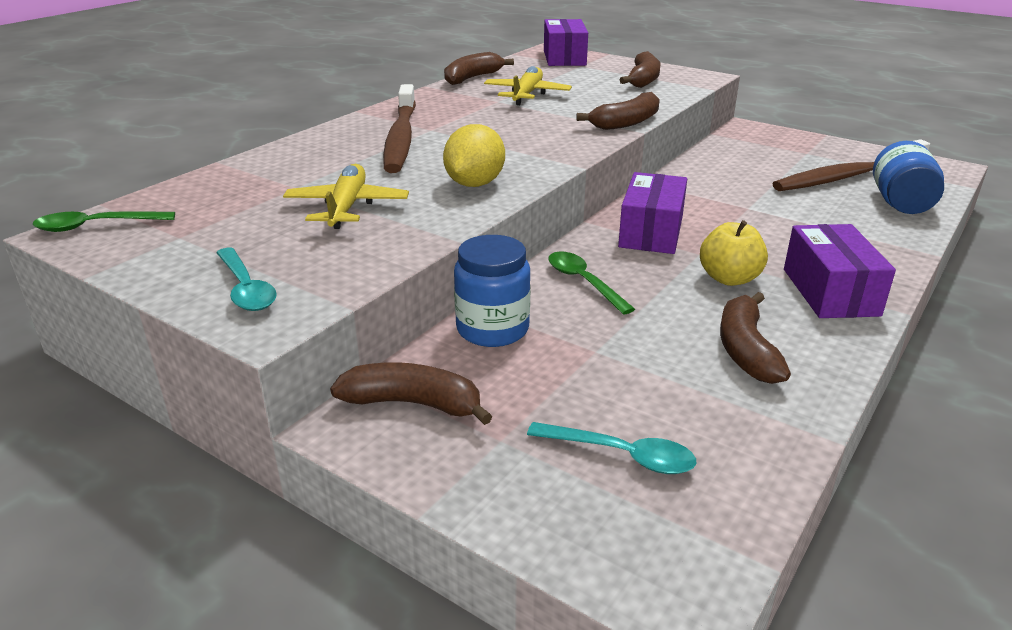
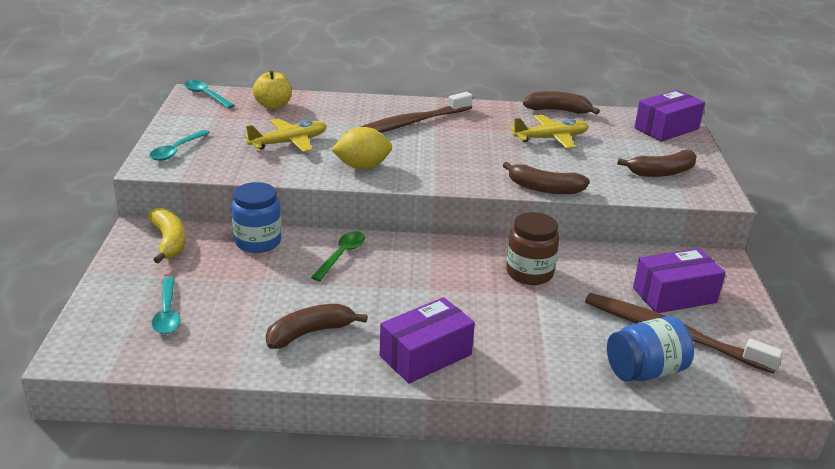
camera: 55 degrees right, 0 degrees up
(96, 226) = (206, 95): green spoon -> turquoise spoon
(413, 404) = (169, 242): brown banana -> yellow banana
(651, 232) = (442, 262): purple box -> purple box (674, 295)
(706, 199) = (529, 273): none -> brown jar
(729, 278) = (402, 308): yellow apple -> yellow apple (273, 106)

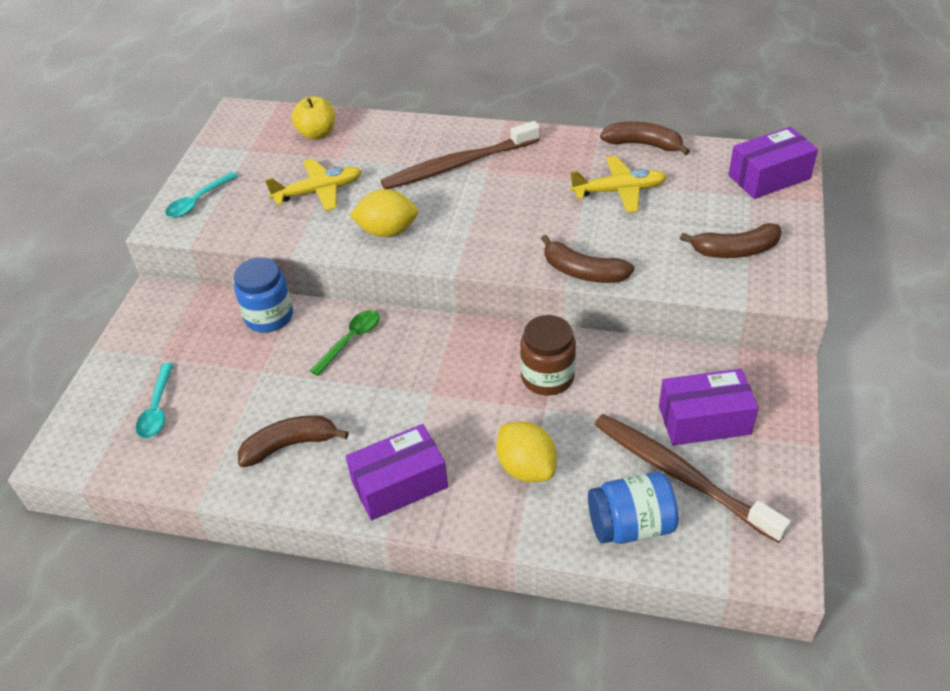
camera: 15 degrees right, 15 degrees up
(169, 242) = (180, 312): yellow banana -> none
(206, 95) = (249, 116): turquoise spoon -> none
(536, 336) = (526, 468): none -> yellow lemon

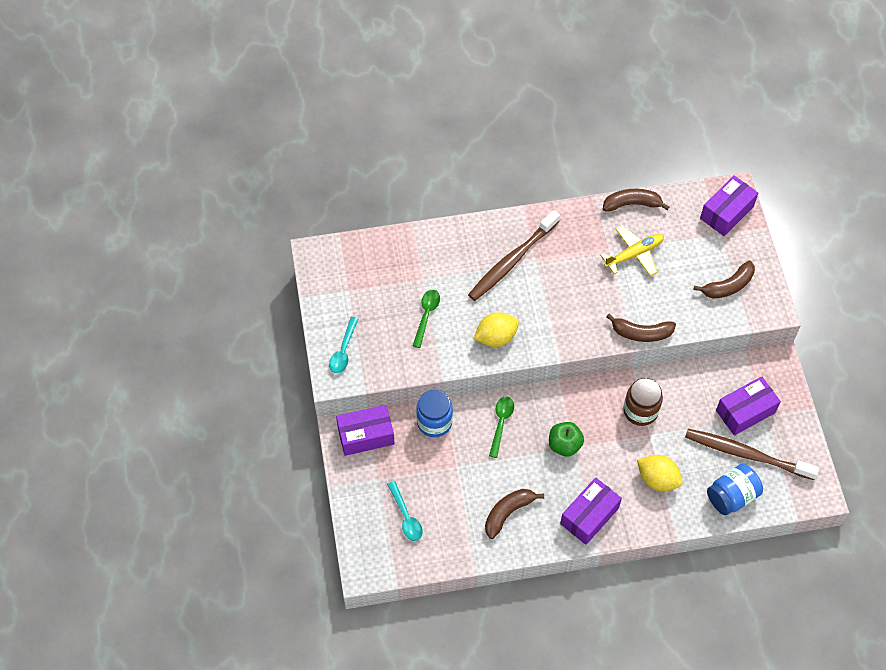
camera: 25 degrees left, 15 degrees up
(178, 308) = (366, 435): none -> purple box
(317, 133) = (390, 259): yellow apple -> none
(318, 191) = (426, 315): yellow plane -> green spoon
(418, 387) = (564, 445): none -> green apple

